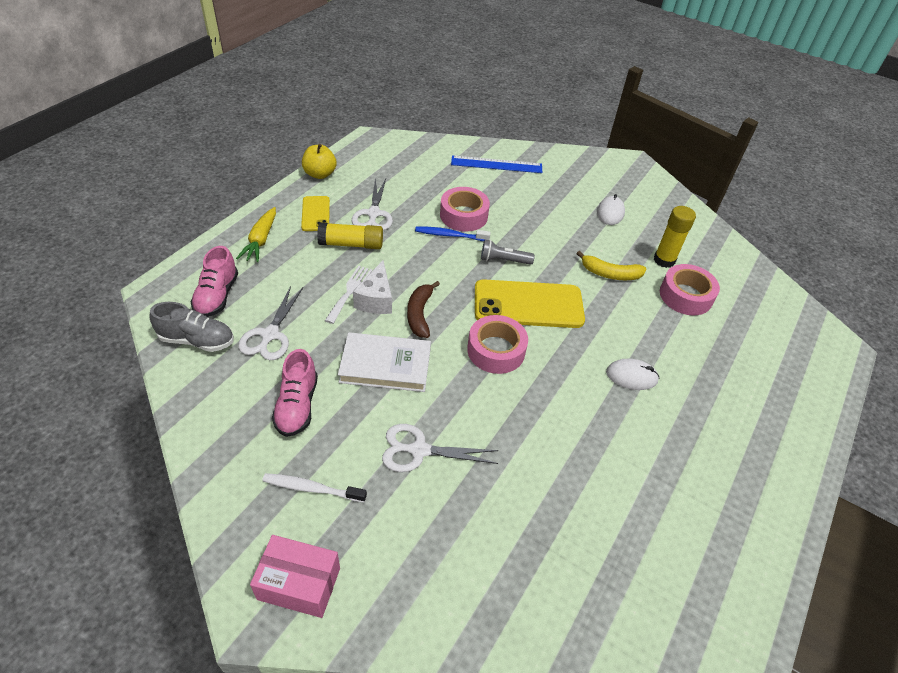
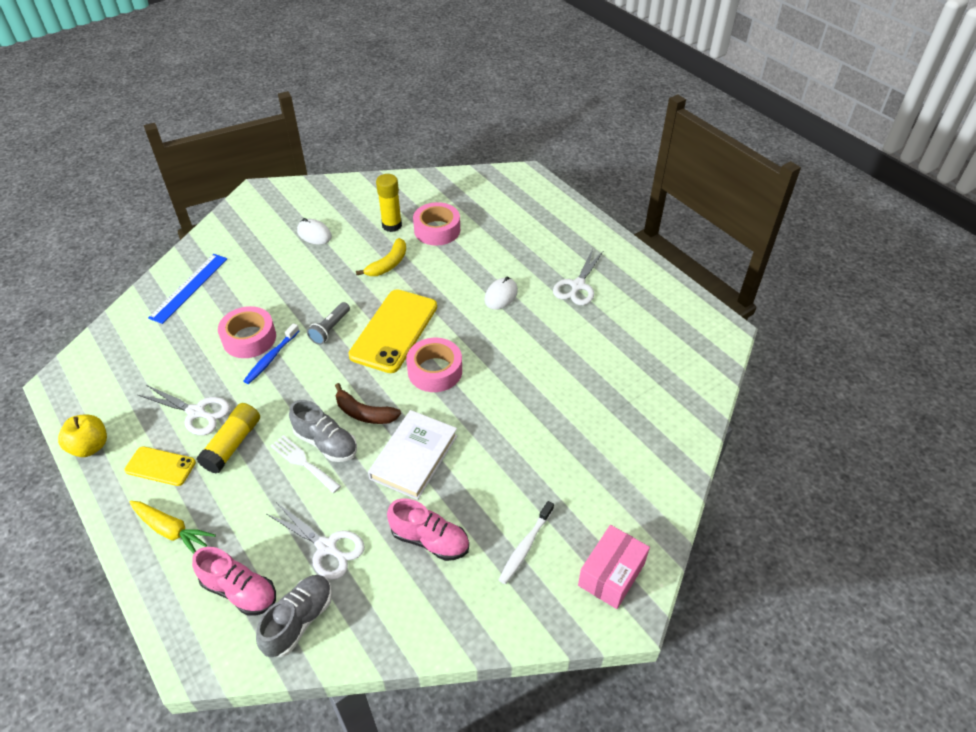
camera: 65 degrees left, 0 degrees up
(376, 299) = (326, 443): white cheese -> grey shoe
(419, 450) = (516, 457): white scissors -> white scissors (577, 286)

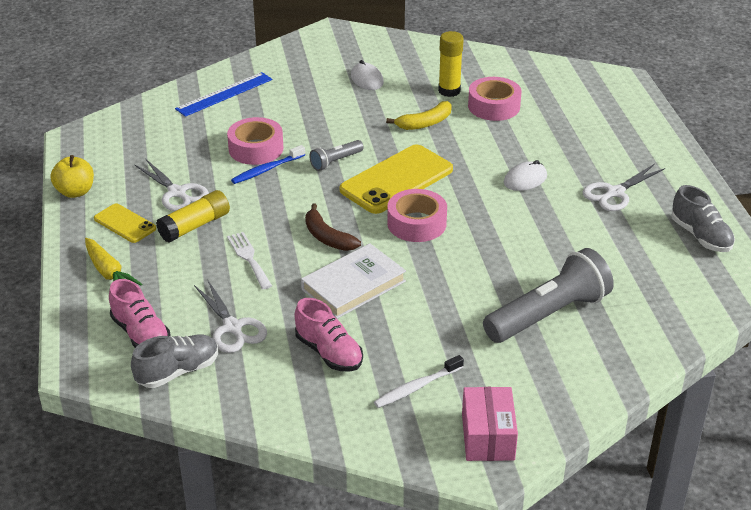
camera: 25 degrees right, 10 degrees down
(326, 443) = (278, 250): grey shoe -> grey shoe (700, 236)
(591, 426) = (548, 314): none -> grey flashlight
(611, 574) = (488, 436): pink box -> pink box turned 60 degrees counterclockwise

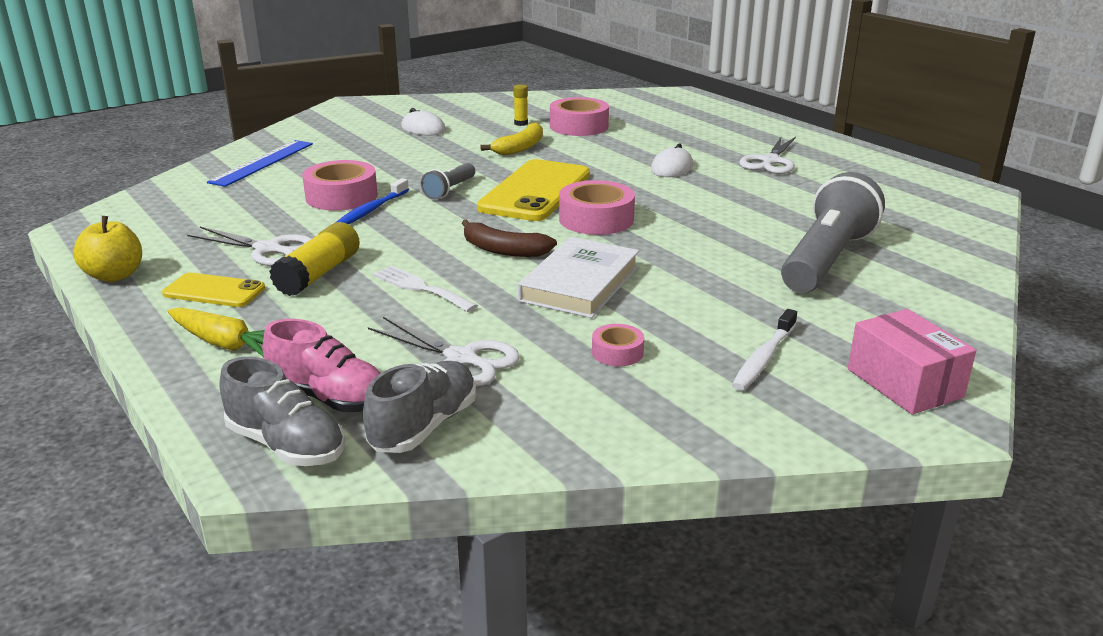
camera: 25 degrees left, 10 degrees down
(329, 352) = (617, 352): pink shoe -> pink tape
(449, 91) = (521, 123): yellow glue stick -> yellow glue stick, size x0.54
(700, 236) = (888, 175): grey shoe -> grey shoe (286, 445)

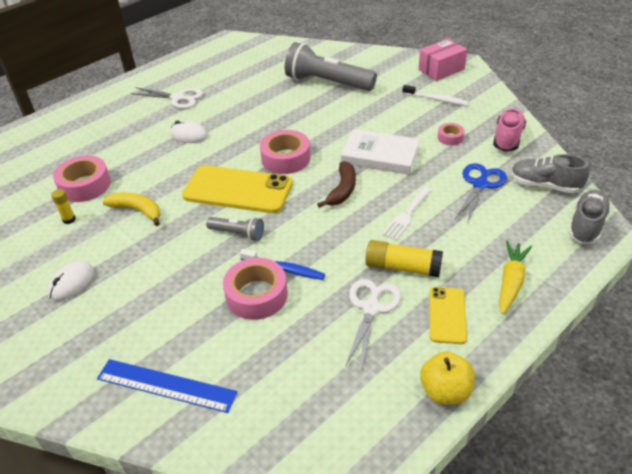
camera: 95 degrees left, 15 degrees up
(329, 398) = (540, 222): pink shoe -> pink shoe (507, 138)
(461, 358) = (480, 184): white scissors -> blue scissors

